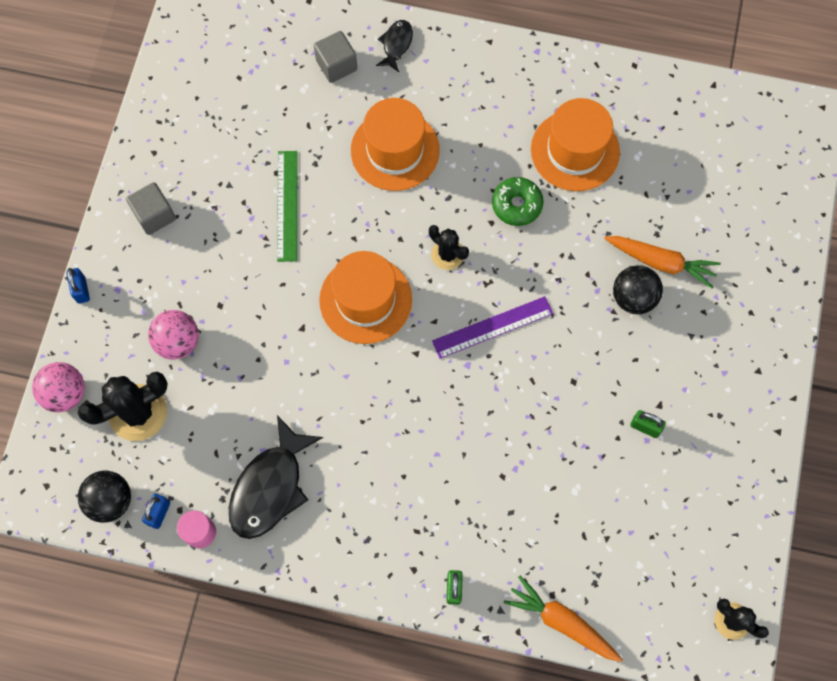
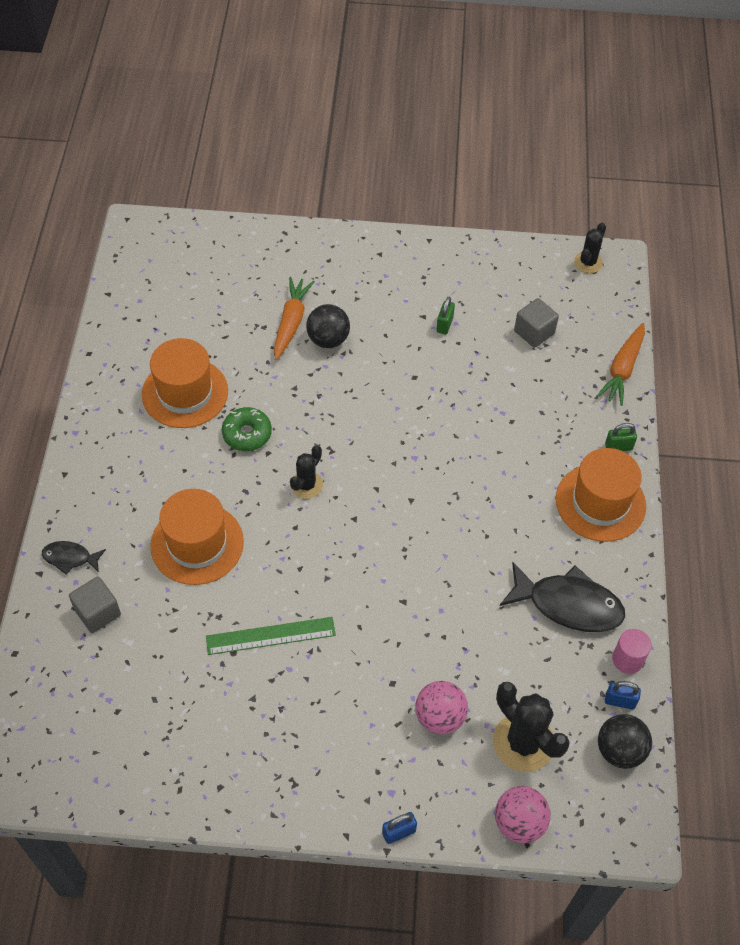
camera: 100 degrees left, 15 degrees down
(154, 215) = (298, 770): grey cube -> grey cube (534, 332)
(365, 300) = (364, 549): orange hat -> orange hat (600, 502)
(492, 327) = (374, 441): purple ruler -> none

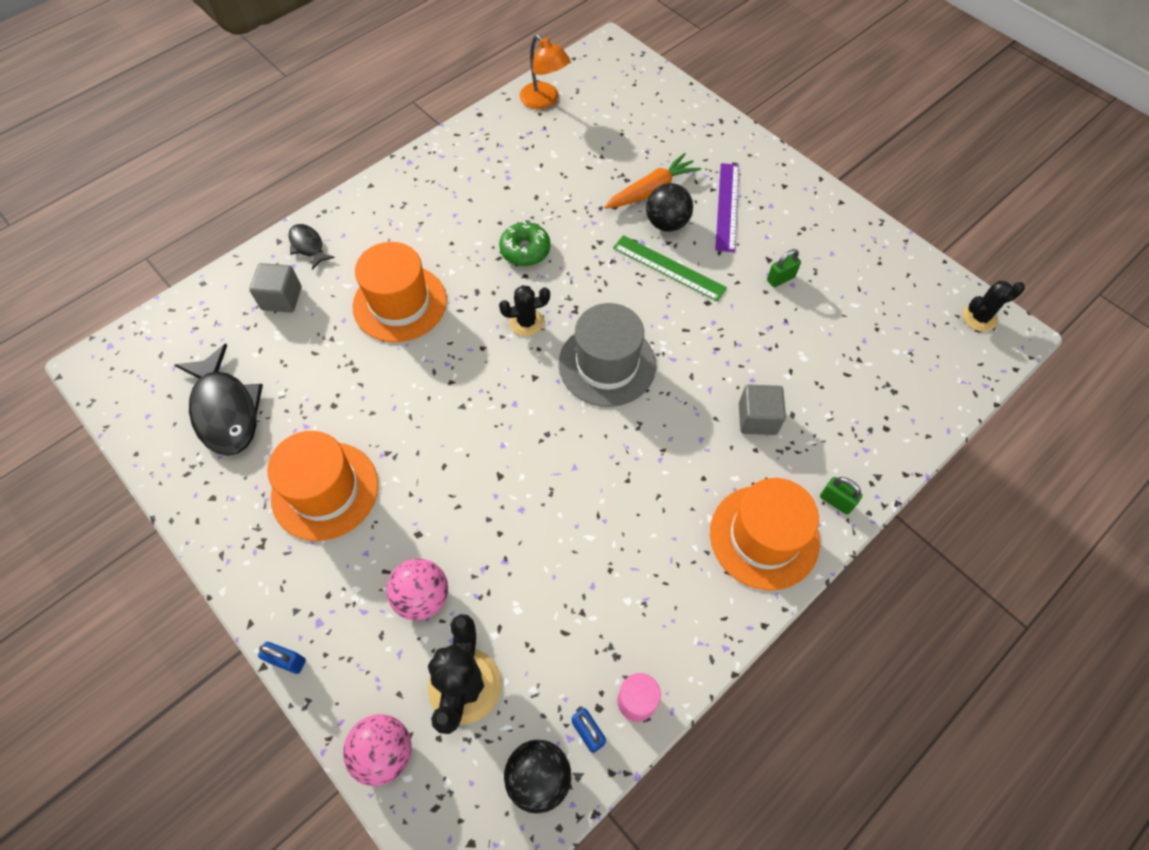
camera: 45 degrees right, 5 degrees up
(131, 307) = (544, 101): none -> orange lamp
(185, 393) = (514, 187): orange hat -> orange hat (325, 490)
(270, 636) = (372, 415): green ruler -> green ruler (668, 268)
(357, 297) = (727, 206): none -> purple ruler
(393, 471) = (607, 364): none -> grey hat
(534, 332) = (859, 341): grey cube -> grey cube (757, 418)
(568, 604) = (635, 601): black fish -> black fish (225, 410)
(622, 369) = (915, 435): orange carrot -> none

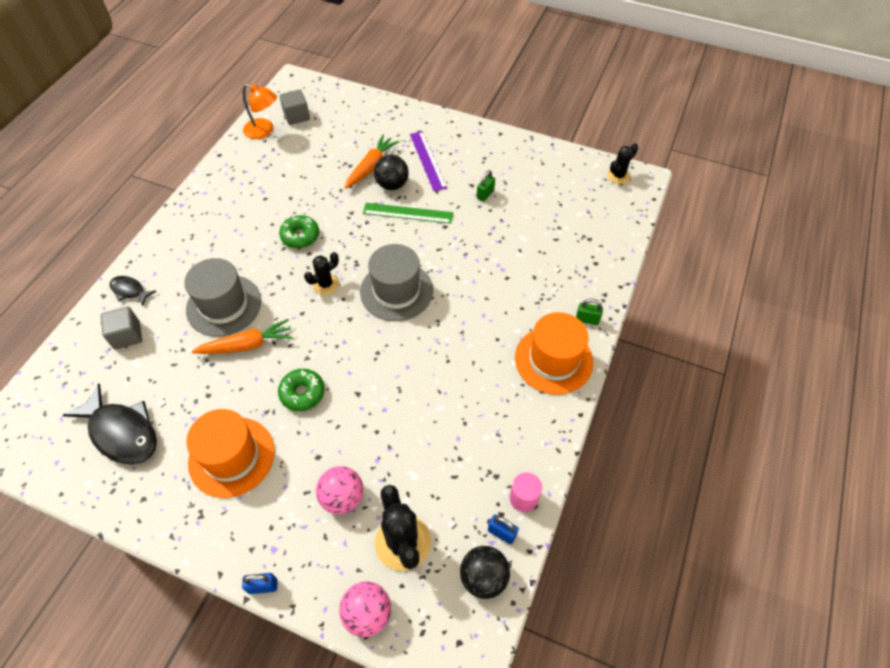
camera: 25 degrees left, 5 degrees down
(400, 303) = (224, 305): orange hat -> grey hat
(403, 362) = (247, 345): none -> orange carrot
(437, 448) = (302, 393): none -> green donut
(757, 418) = (513, 288): grey cube -> grey cube (297, 116)

